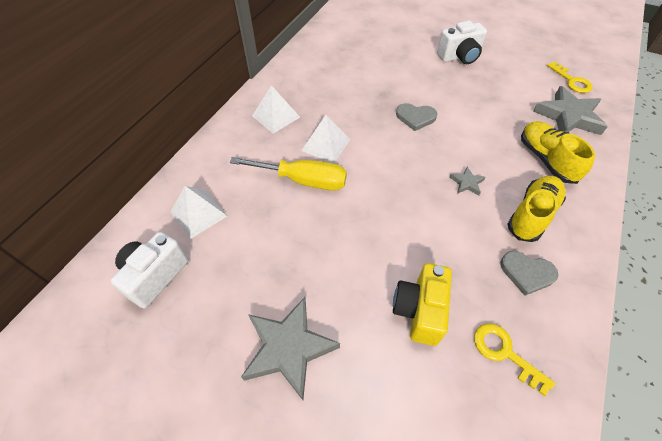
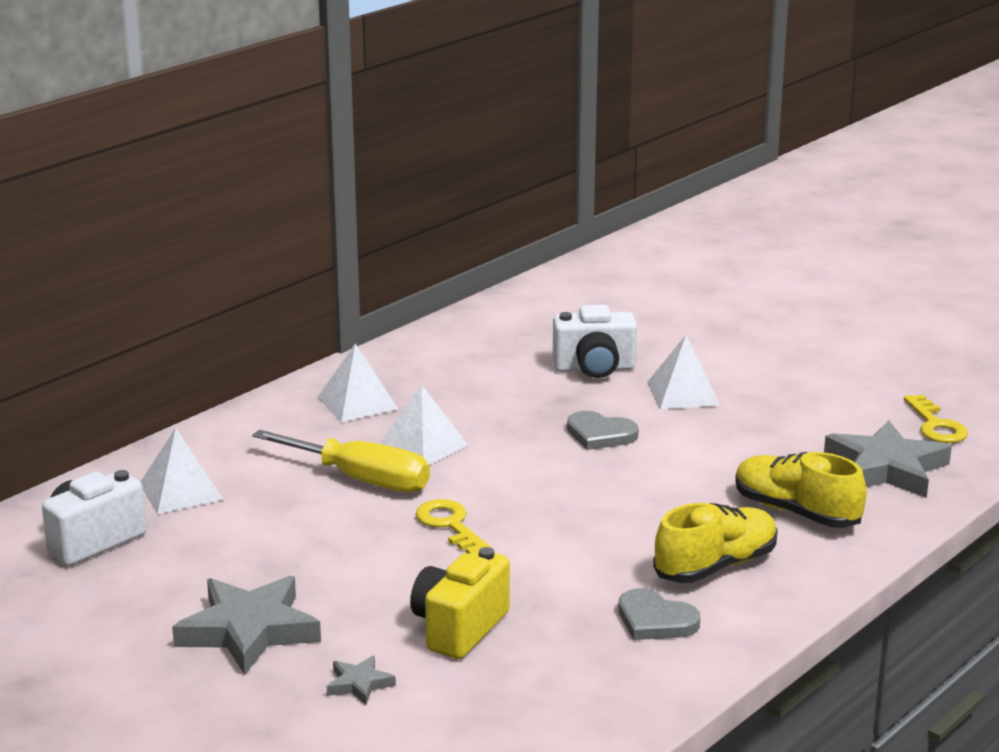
camera: 15 degrees right, 30 degrees down
(441, 79) = (683, 393): none -> white pyramid
(459, 57) = (742, 369): white camera -> white camera (594, 369)
(467, 183) = (632, 518): grey star -> grey star (359, 684)
(504, 353) = (558, 683): yellow key -> yellow key (450, 525)
(546, 159) = (796, 512): yellow shoe -> yellow shoe turned 45 degrees counterclockwise

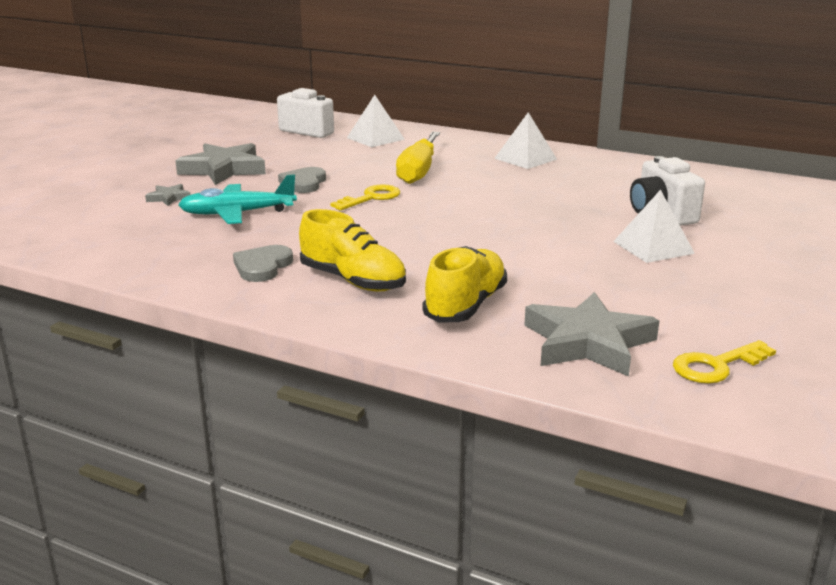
camera: 75 degrees right, 0 degrees up
(422, 446) = (478, 180): white pyramid -> none
(459, 628) = (237, 213): yellow camera -> turquoise plane
(600, 434) = (545, 226): grey heart -> grey heart (304, 183)

